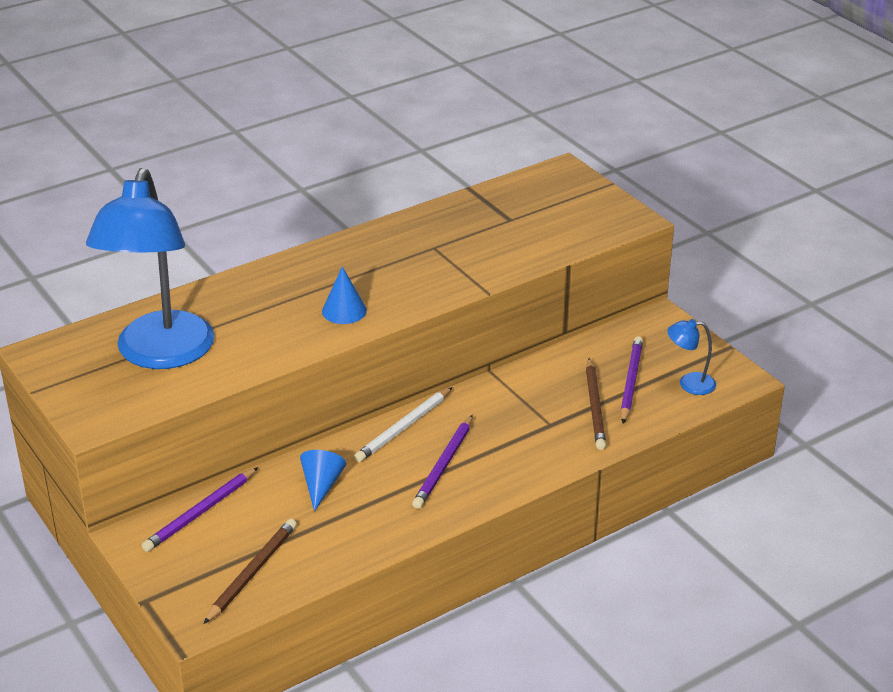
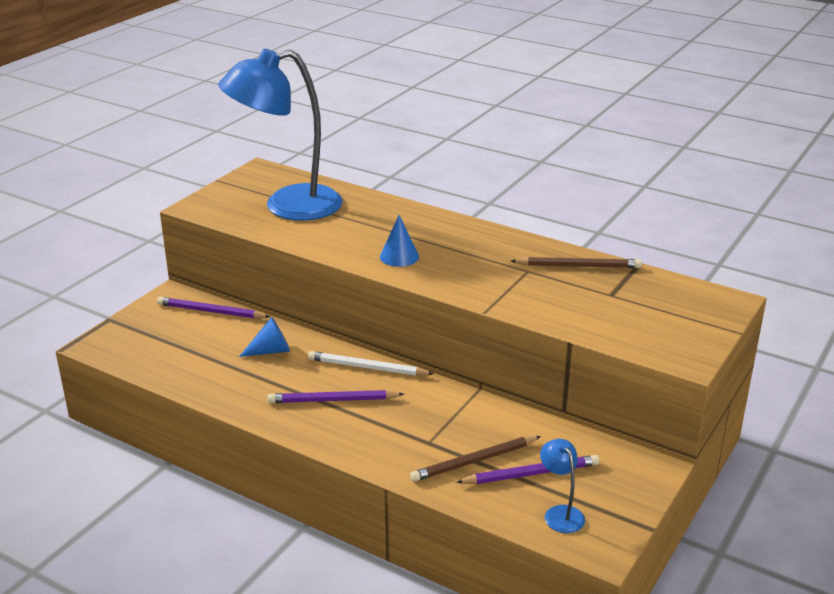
camera: 65 degrees right, 5 degrees down
(251, 572) = (156, 351): brown pencil -> brown pencil (578, 266)

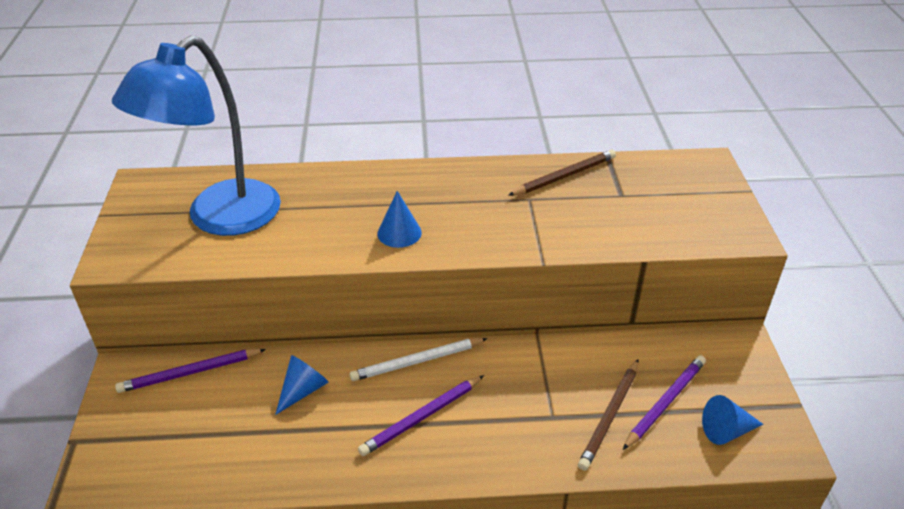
camera: 35 degrees left, 10 degrees up
(560, 513) = (726, 431): blue lamp -> blue cone

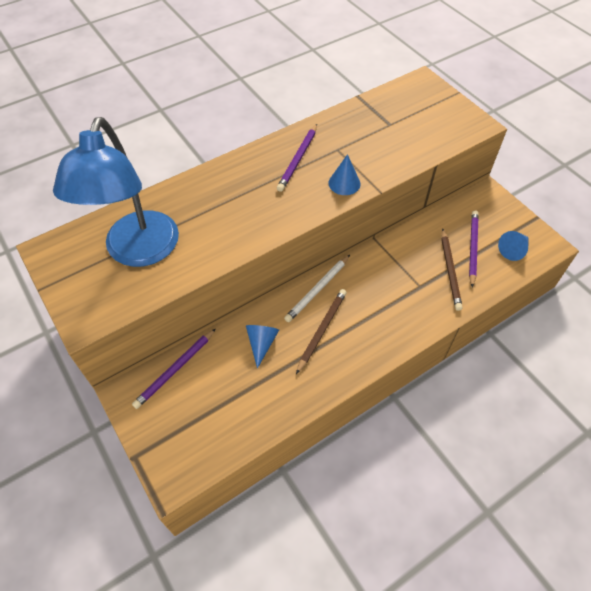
camera: 30 degrees left, 15 degrees up
(399, 233) = (275, 209): blue cone -> blue cone (344, 183)
(422, 417) = (348, 324): purple pencil -> purple pencil (298, 159)
(564, 176) = (346, 124): brown pencil -> brown pencil (321, 330)

